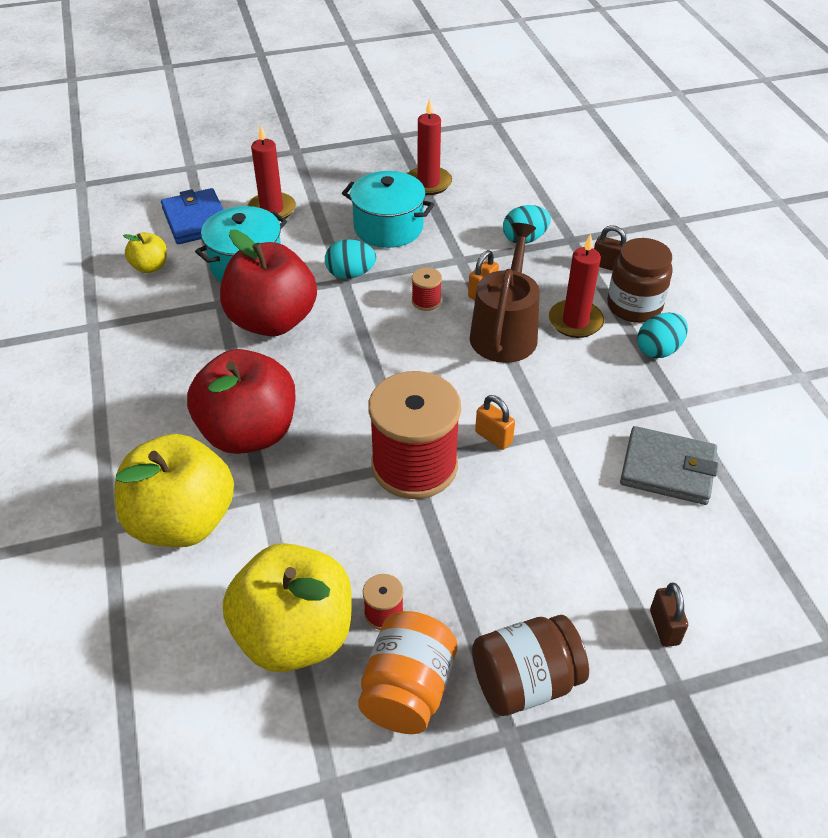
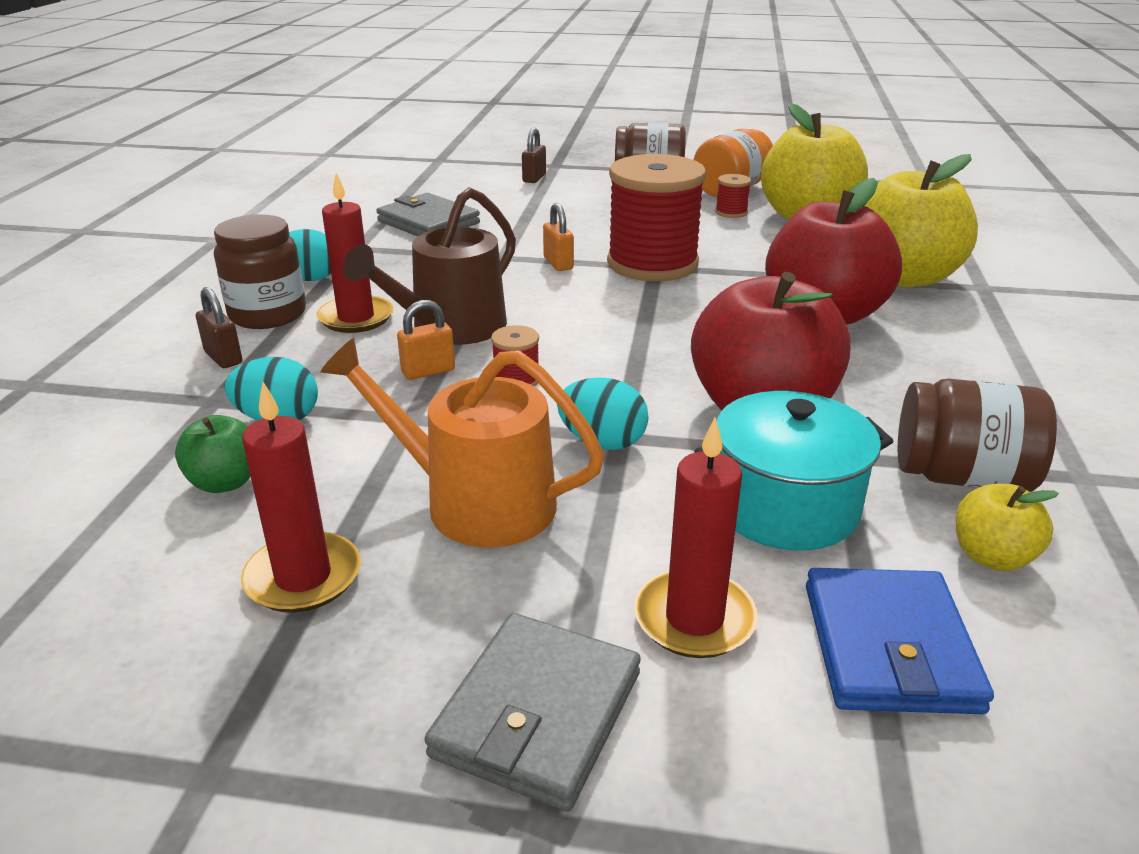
camera: 155 degrees left, 15 degrees down
(158, 307) = (961, 477): none -> brown jar
(312, 171) = (538, 714): none -> grey wallet
(388, 227) = (475, 502): turquoise pot -> orange watering can
(506, 205) = (225, 482): none -> green apple

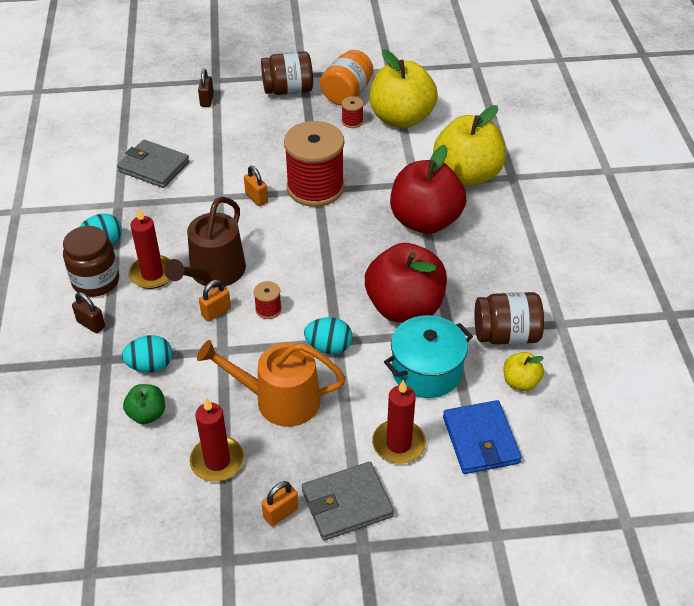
camera: 15 degrees left, 15 degrees up
(379, 701) = (281, 513): none -> orange padlock
(538, 714) = (347, 503): grey wallet -> grey wallet turned 60 degrees clockwise

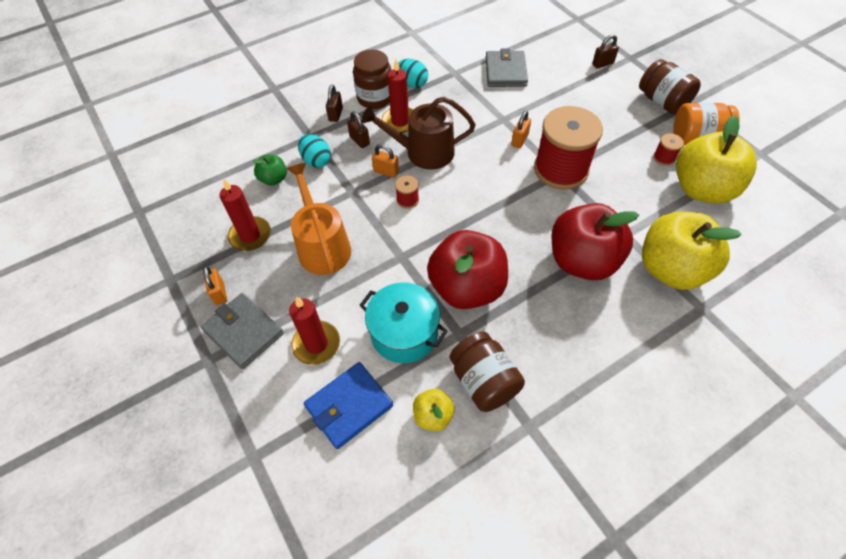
camera: 65 degrees right, 10 degrees up
(152, 318) = (359, 140): none -> brown padlock
(281, 513) = (219, 293): orange padlock -> orange padlock turned 45 degrees clockwise
(329, 347) = (392, 254): turquoise egg -> none

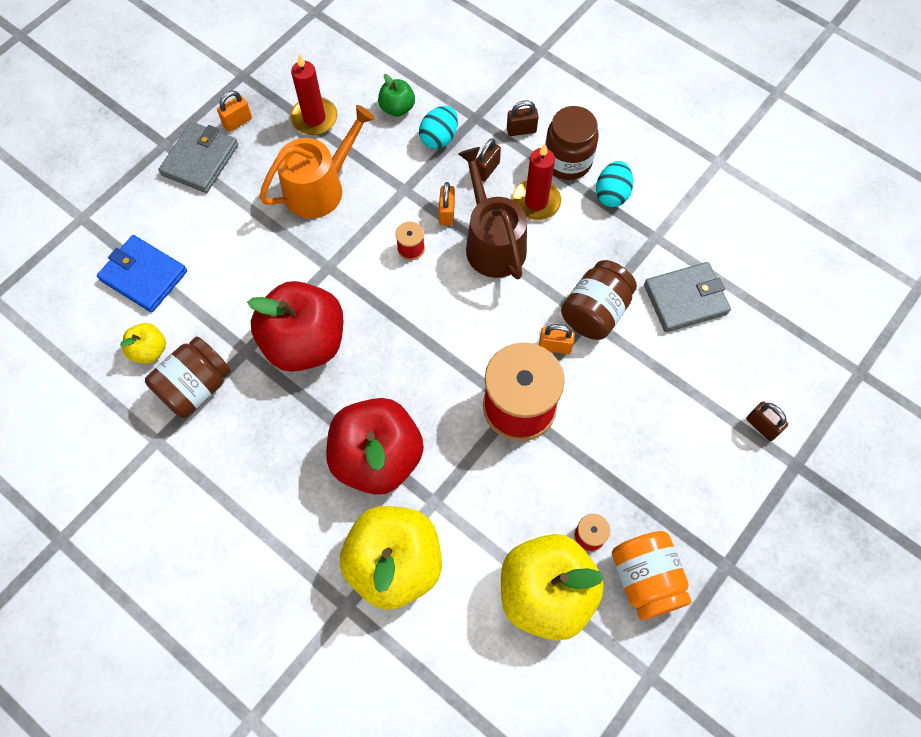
camera: 70 degrees right, 10 degrees up
(316, 344) = (202, 225): red candle -> none
(404, 333) = (233, 298): turquoise pot -> none
(662, 102) = (709, 523): brown jar -> brown jar (595, 312)

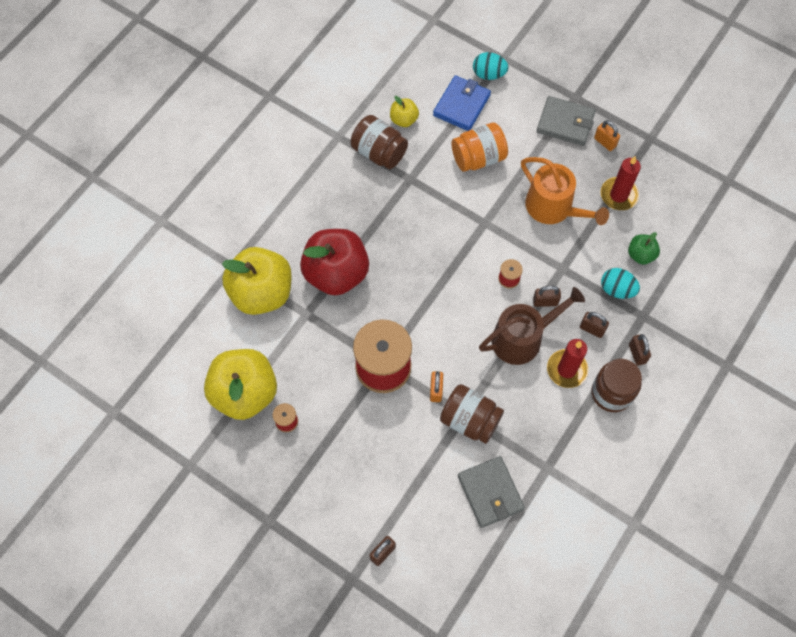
camera: 85 degrees right, 0 degrees up
(305, 342) = (420, 215): red apple -> none
(447, 213) = (545, 302): orange padlock -> brown padlock
(612, 194) = (584, 430): turquoise egg -> turquoise egg (489, 74)
(645, 579) = (257, 462): orange jar -> orange jar (478, 158)

